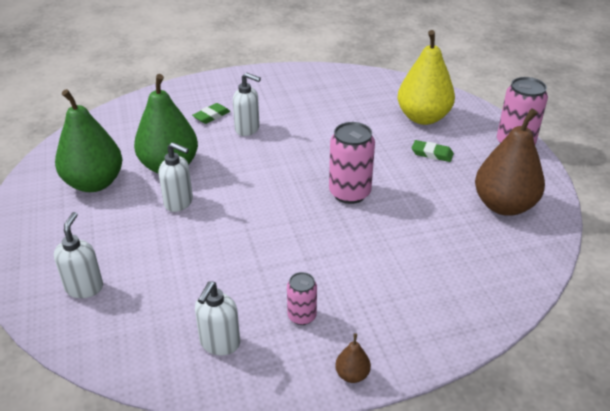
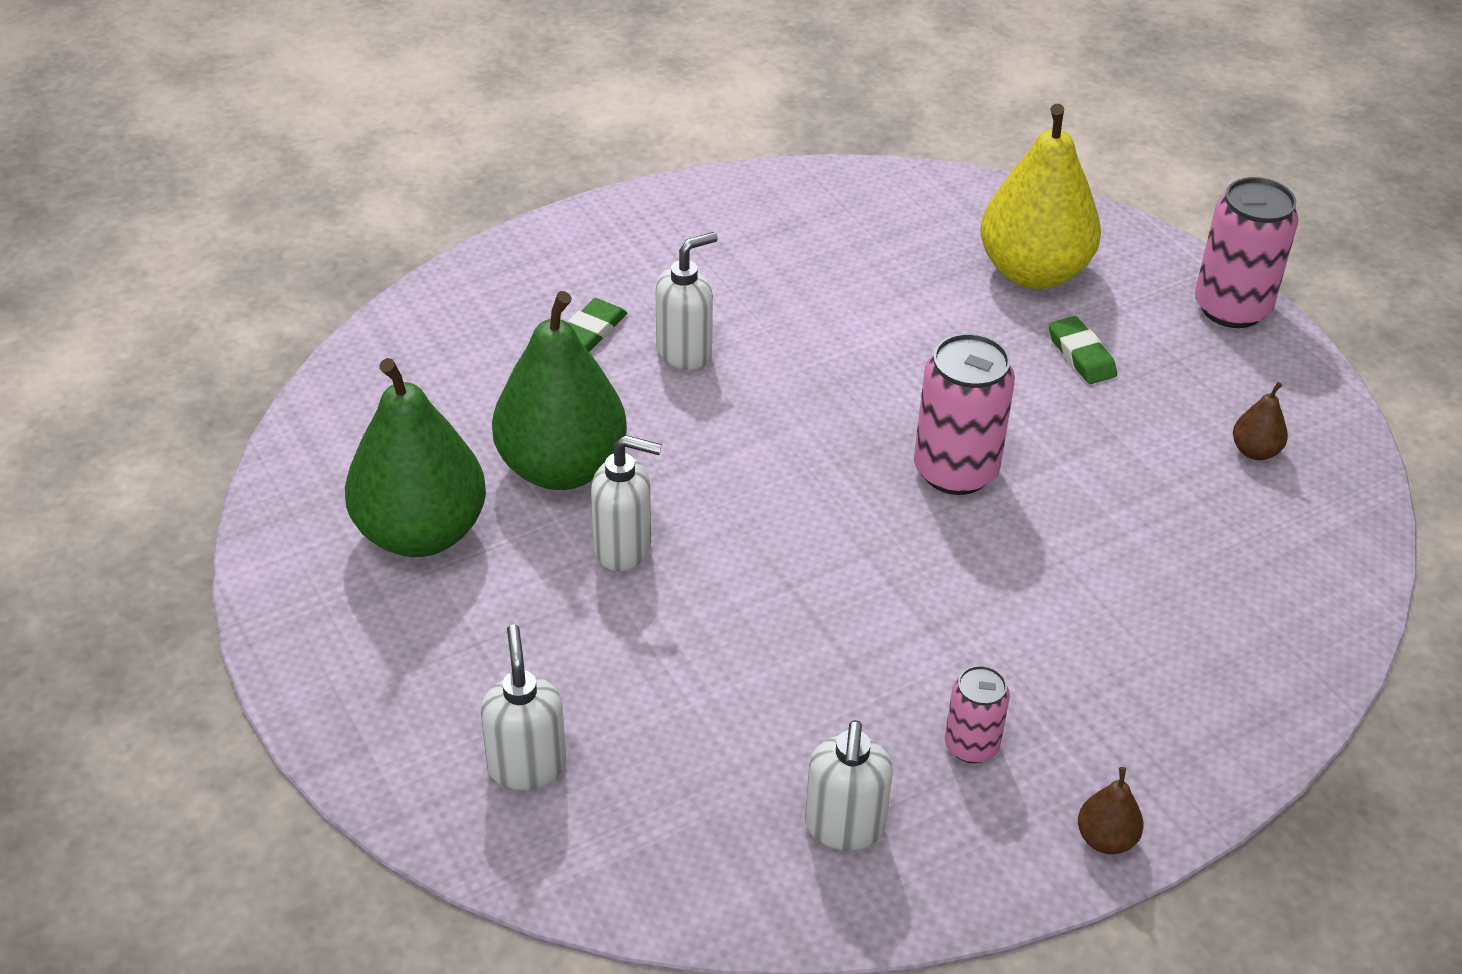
camera: 15 degrees left, 5 degrees up
(247, 129) = (685, 352): white soap dispenser -> white soap dispenser turned 45 degrees counterclockwise
(432, 154) = (1081, 355): green eraser -> green eraser turned 60 degrees clockwise
(504, 206) = (1255, 451): brown pear -> brown pear, size x0.41

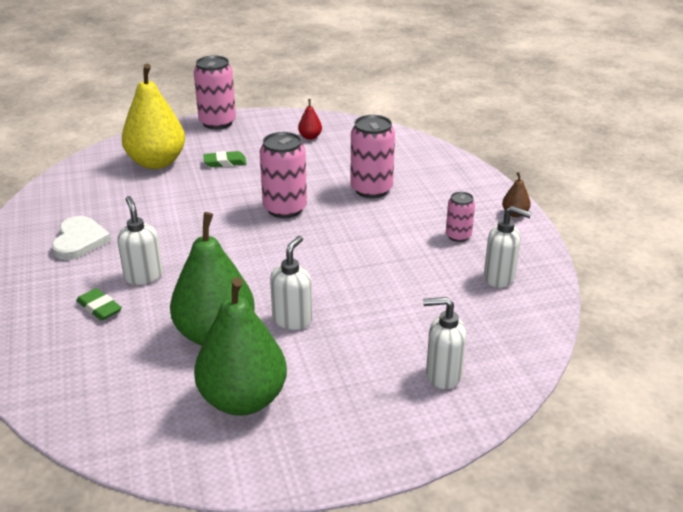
camera: 75 degrees left, 10 degrees down
(753, 259) = (79, 241): none -> white heart
(1088, 582) = (371, 189): none -> pink can
(1255, 451) = (310, 137): brown pear -> red pear

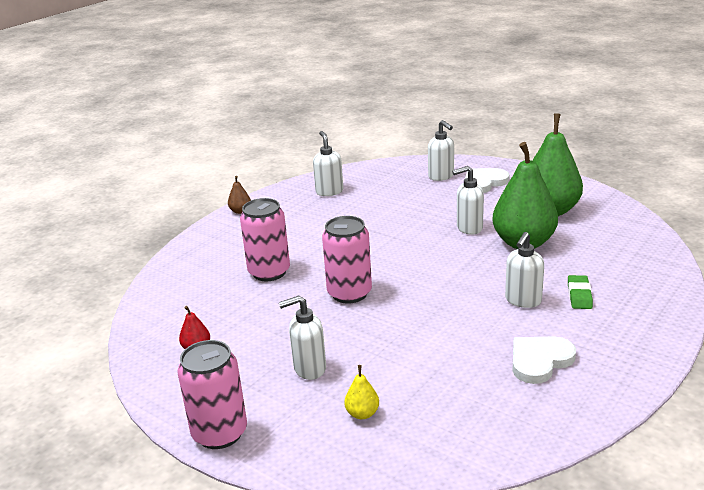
camera: 125 degrees left, 5 degrees down
(156, 162) = (362, 413): yellow pear -> yellow pear, size x0.41
(225, 162) = (309, 369): green eraser -> white soap dispenser
(380, 398) = (484, 182): none -> white heart
(458, 236) = (296, 218): pink can -> none

